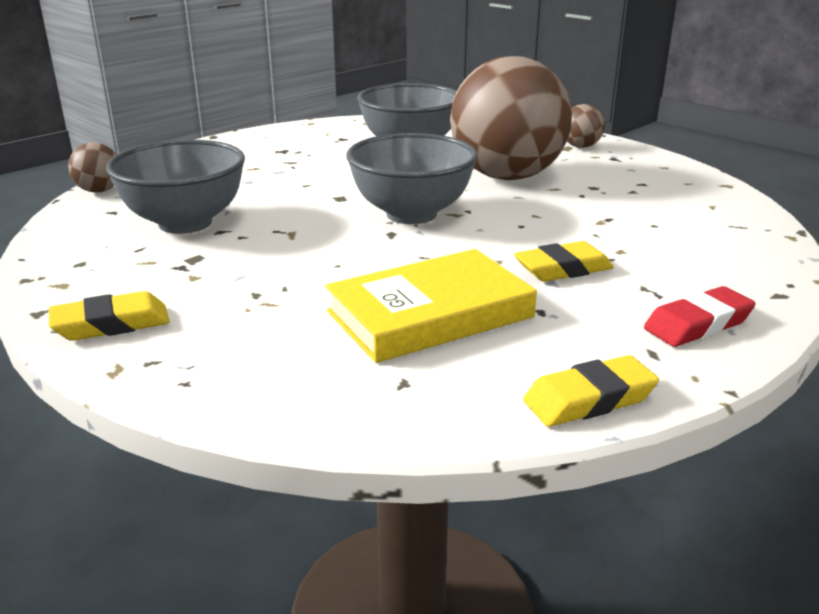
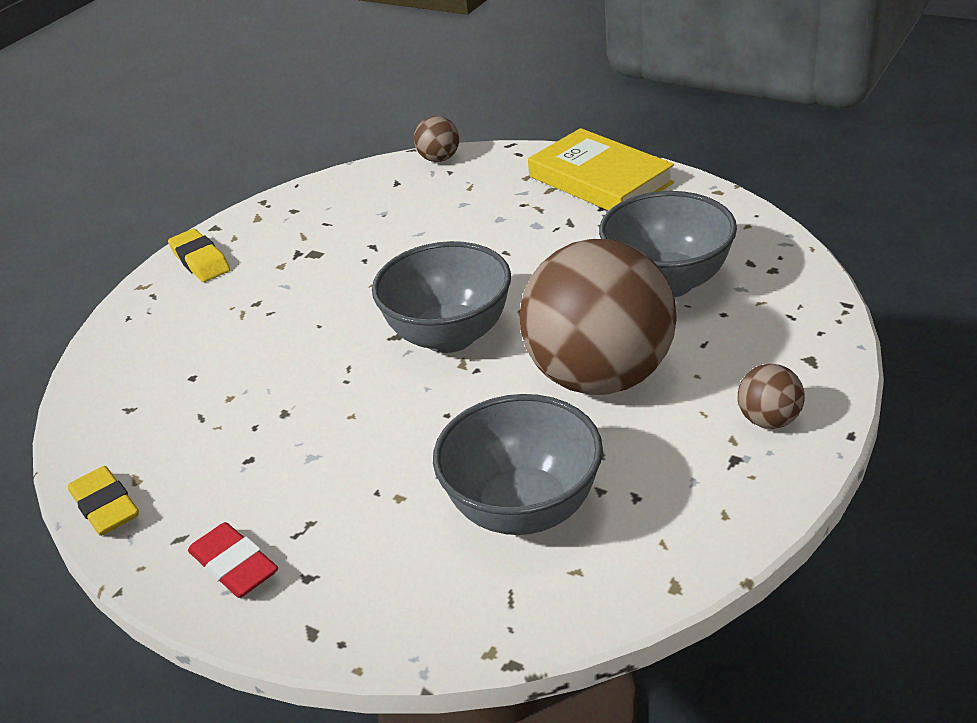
camera: 80 degrees right, 10 degrees up
(185, 223) = (383, 224): grey bowl -> grey bowl (524, 509)
(430, 314) = (233, 397): yellow book -> yellow book (600, 180)
(563, 269) = (339, 460): yellow eraser -> none

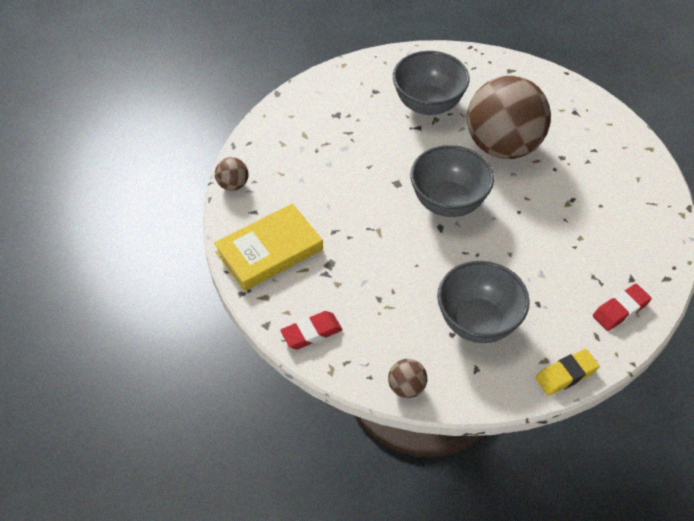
camera: 85 degrees left, 15 degrees up
(200, 261) = (311, 333): yellow eraser -> red eraser
(524, 509) = (596, 190): grey bowl -> grey bowl (478, 322)
(600, 180) = (305, 110): yellow book -> yellow book (269, 251)
(769, 420) = (551, 95): brown ball -> brown ball (406, 387)

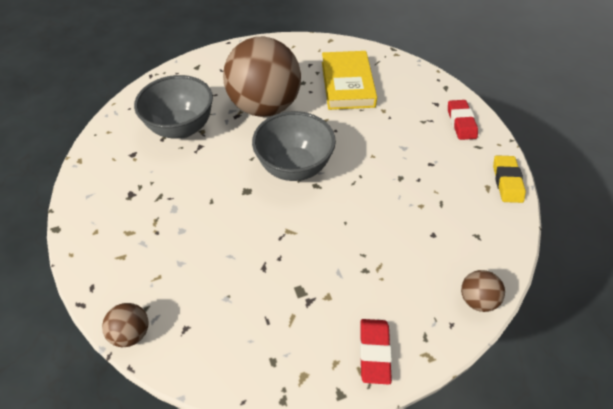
camera: 60 degrees left, 0 degrees up
(269, 251) = (246, 340): yellow book -> yellow book (347, 84)
(478, 322) = (430, 210): grey bowl -> none

